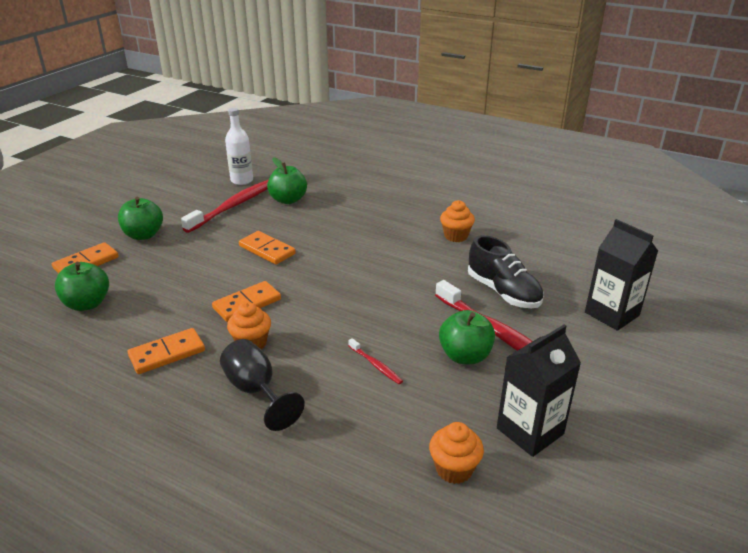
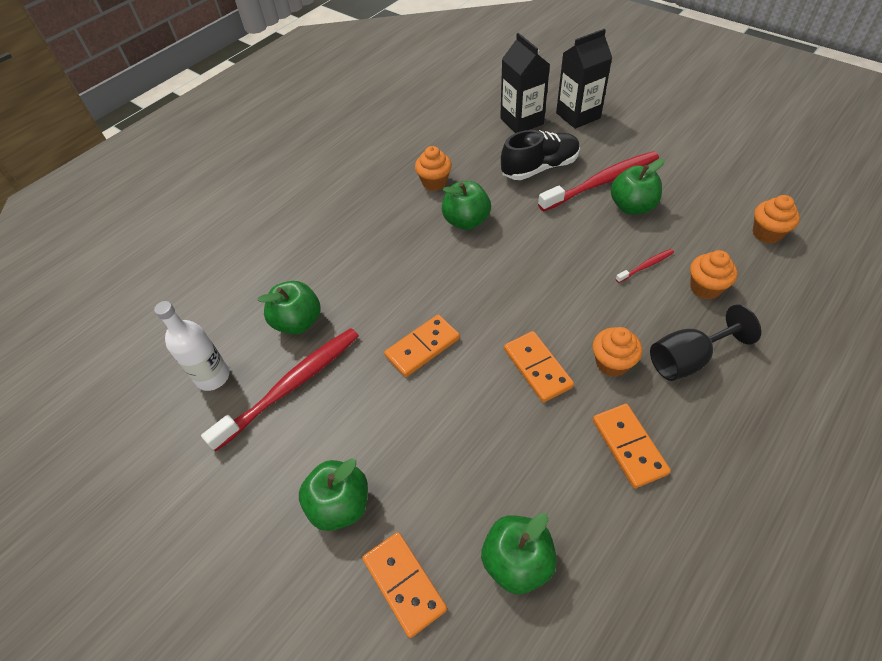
camera: 75 degrees left, 20 degrees up
(233, 206) = (291, 386): red toothbrush -> red toothbrush turned 90 degrees clockwise
(351, 408) = (705, 288): none -> orange cupcake
(410, 256) = (466, 221): none -> green apple
(530, 431) = (720, 187): black carton -> black carton (521, 121)

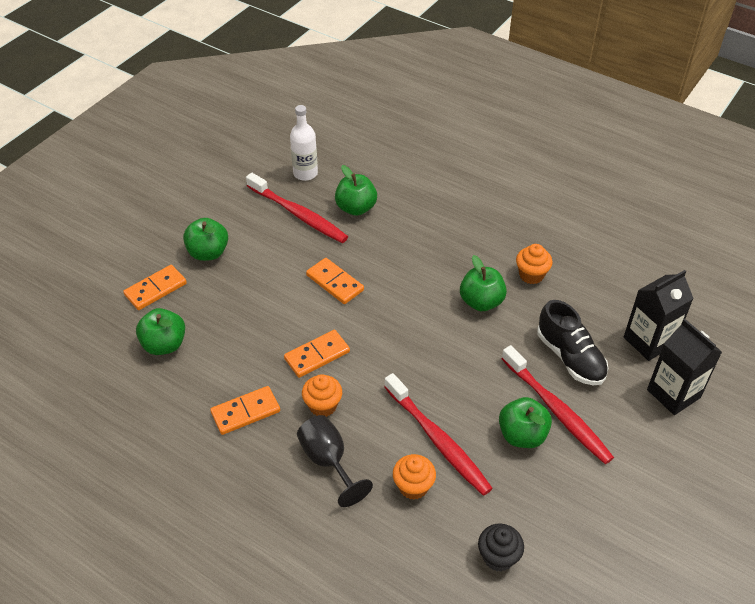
camera: 80 degrees right, 5 degrees down
(645, 266) = (437, 440): red toothbrush -> red toothbrush, size x2.24
(767, 233) = (498, 557): orange cupcake -> black cupcake

